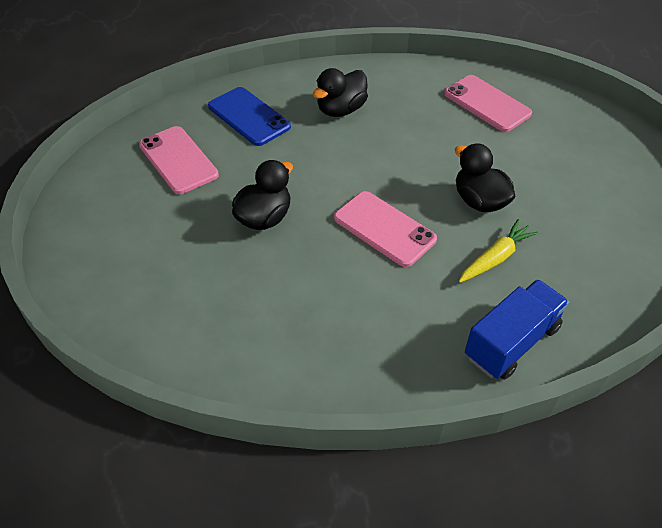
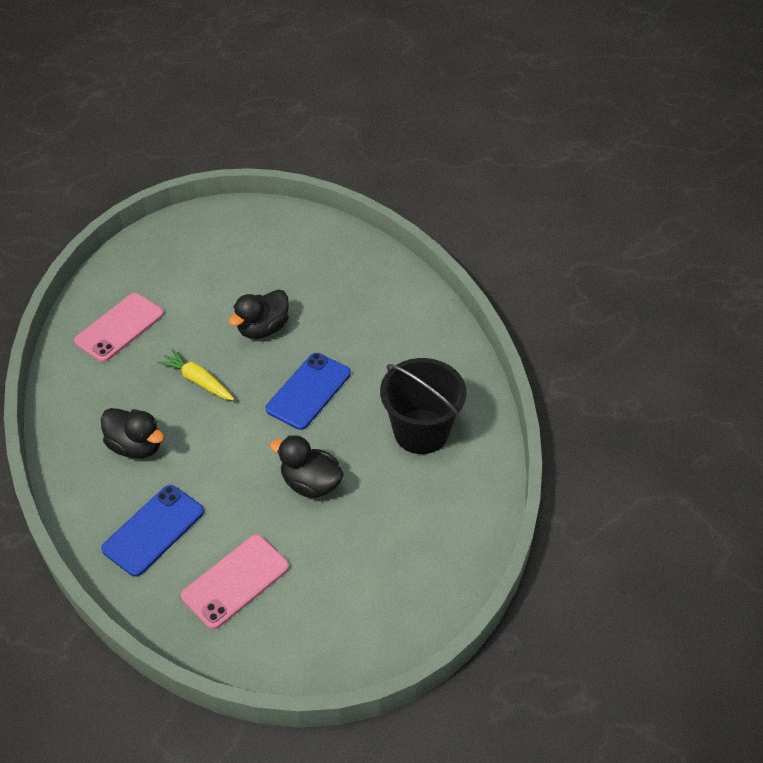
camera: 100 degrees left, 0 degrees up
(306, 319) = (421, 431): none -> black bucket
(384, 229) = (308, 391): pink phone -> blue phone
(495, 258) = (329, 317): yellow carrot -> yellow carrot (198, 381)
(511, 342) = (410, 306): blue truck -> none

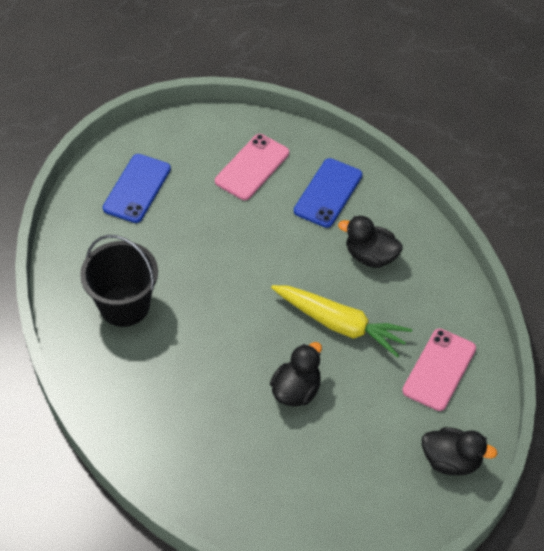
camera: 170 degrees right, 5 degrees up
(198, 381) = (340, 324): yellow carrot -> yellow carrot, size x1.66
(308, 391) = (234, 329): blue phone -> blue phone (137, 188)
(310, 483) = (212, 246): black duck -> black duck (452, 461)

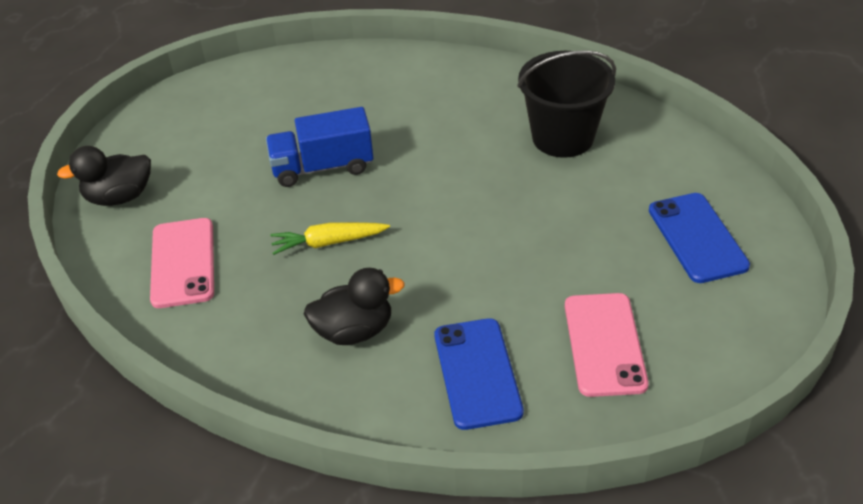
camera: 145 degrees right, 10 degrees down
(296, 390) = (322, 167): black duck -> blue truck
(340, 324) = (328, 242): yellow carrot -> yellow carrot, size x0.60

